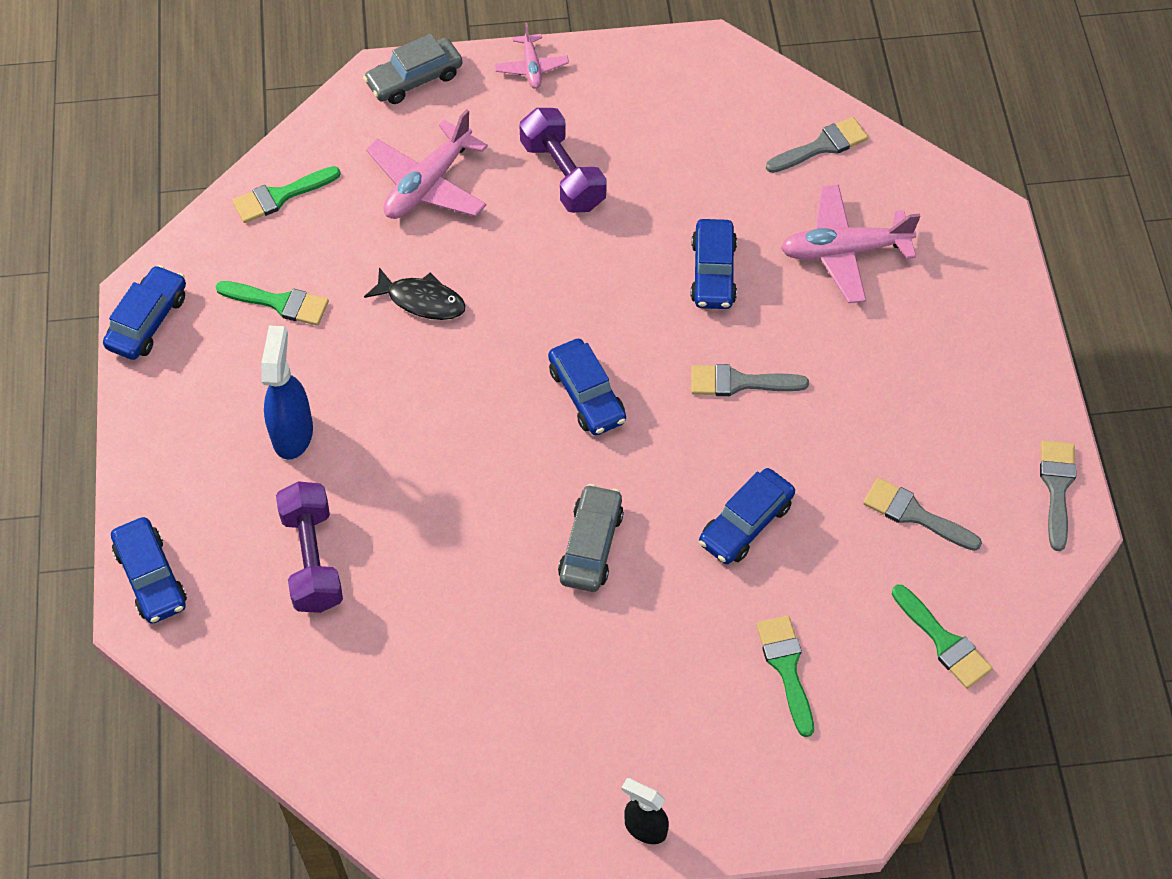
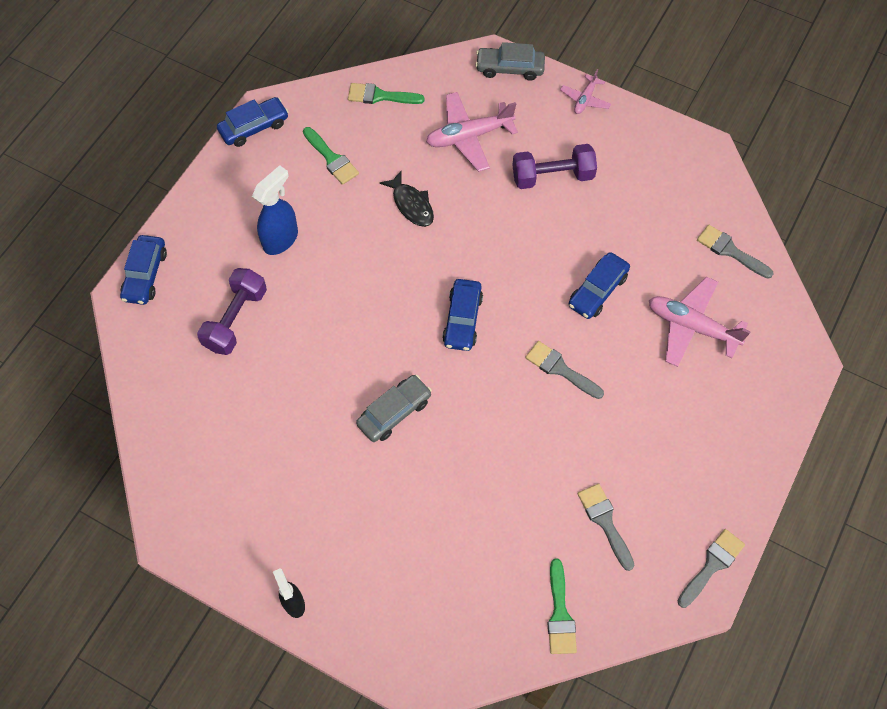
camera: 35 degrees right, 5 degrees up
(562, 175) = (552, 176): purple dumbbell -> purple dumbbell turned 75 degrees clockwise
(745, 523) = (495, 458): blue car -> none
(786, 668) = (450, 564): green brush -> none
(822, 146) = (730, 251): grey brush -> grey brush turned 150 degrees counterclockwise

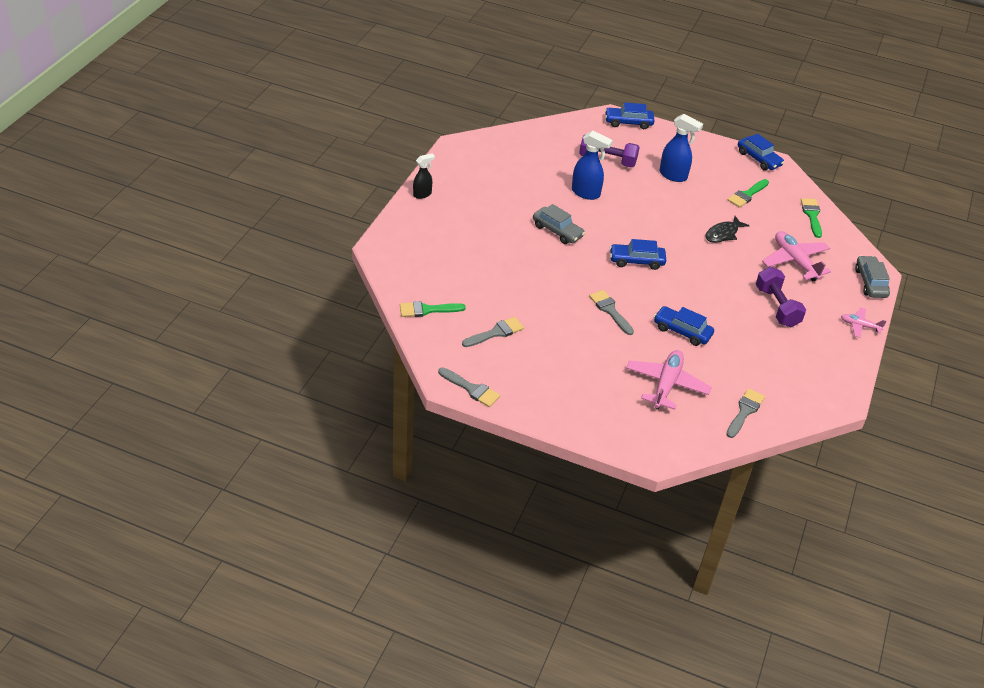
camera: 80 degrees right, 20 degrees down
(311, 361) = (586, 193): none -> blue spray bottle
(560, 369) = (610, 310): grey brush -> grey brush turned 60 degrees counterclockwise

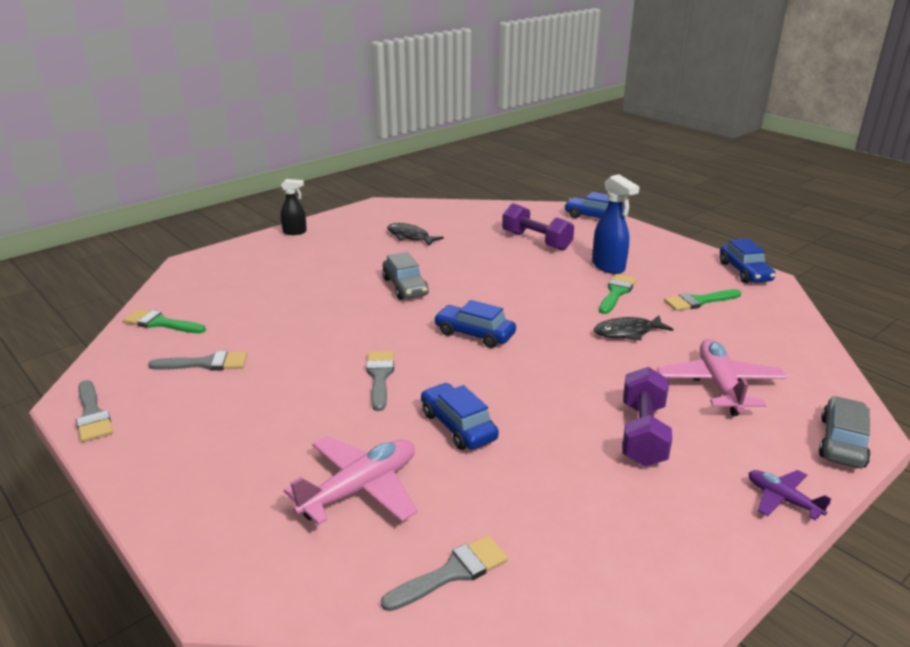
camera: 30 degrees right, 15 degrees down
(514, 178) = (410, 237): none -> black fish
(586, 193) = (479, 262): blue spray bottle -> none
(812, 215) = (787, 340): green brush -> green brush (616, 292)
(860, 326) = (782, 499): pink plane -> purple plane

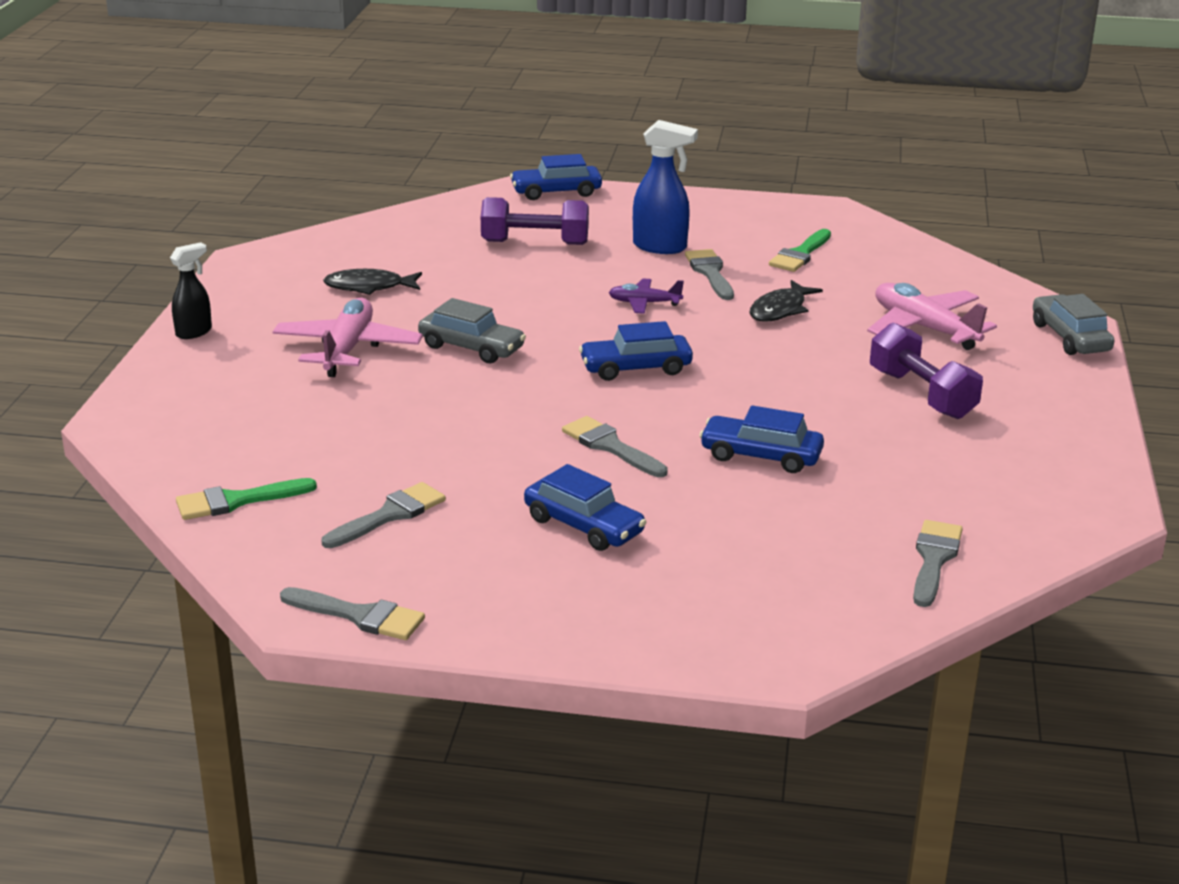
camera: 40 degrees left, 0 degrees up
(360, 489) = (763, 542): pink plane -> pink plane (347, 349)
(616, 292) = (710, 273): green brush -> grey brush
(744, 272) = (800, 208): blue car -> blue car (583, 526)
(782, 499) = (1083, 398): purple plane -> purple plane (644, 303)

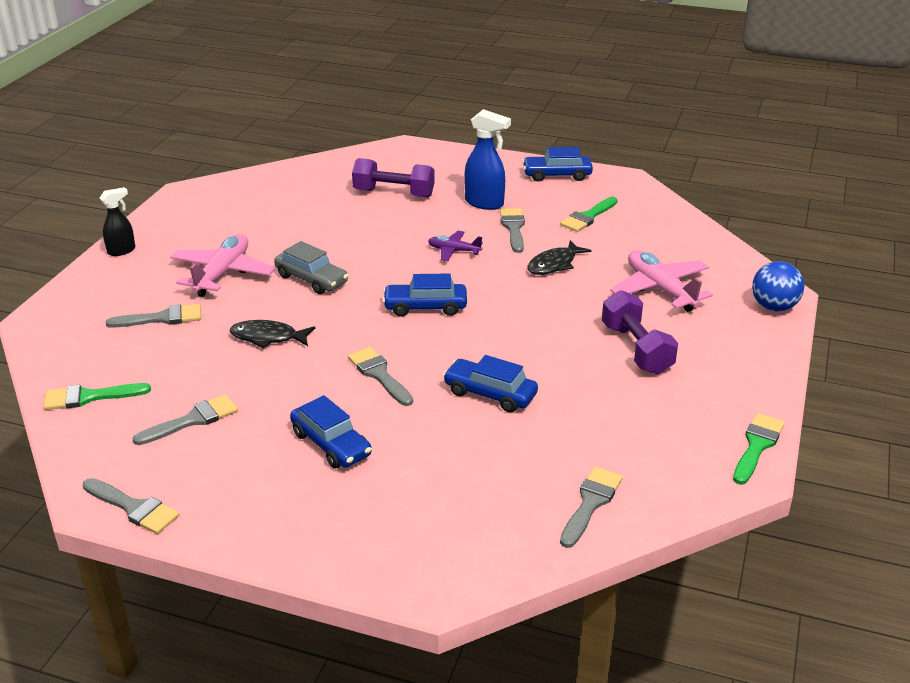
camera: 10 degrees right, 5 degrees up
(290, 405) = (162, 318): none -> grey brush
(369, 287) = (259, 222): black fish -> black fish (268, 337)
(556, 192) = (426, 151): blue car -> blue car (557, 175)
(1070, 337) = (773, 307): grey car -> blue ball
(1107, 483) = (757, 446): none -> green brush

